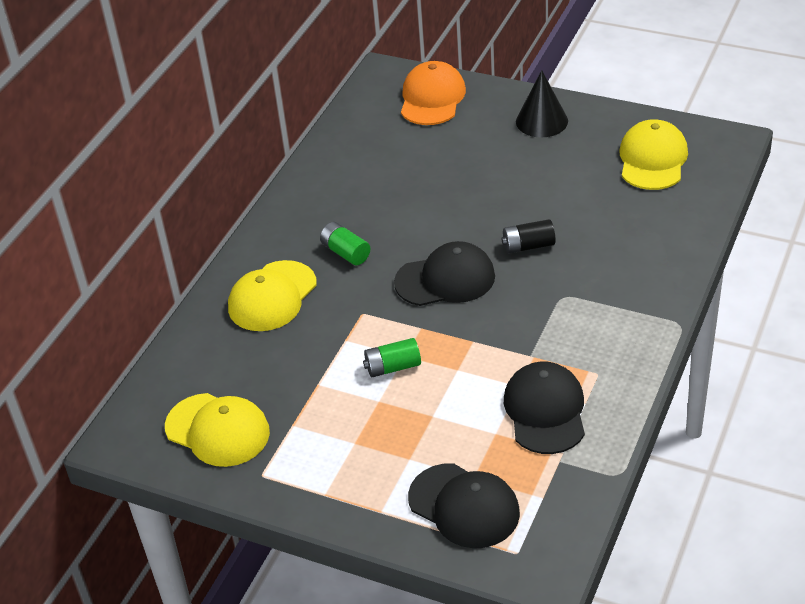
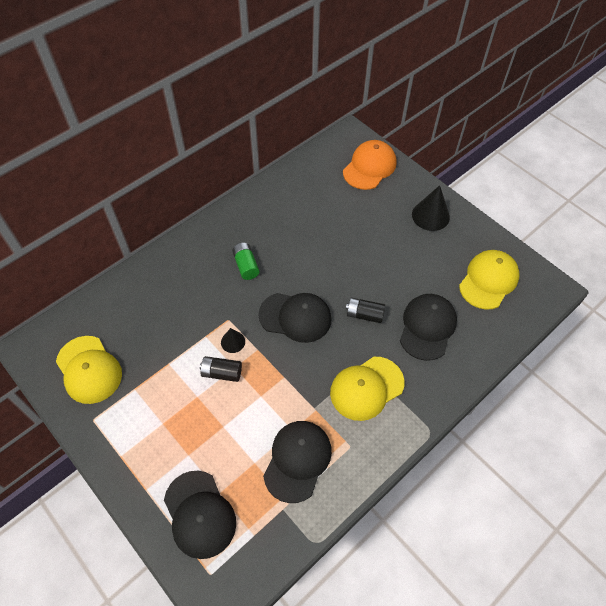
camera: 20 degrees right, 15 degrees up
(272, 296) = (182, 280): yellow cap -> yellow cap (366, 388)
(384, 332) = (233, 342): none -> black cone
(393, 367) = (221, 373): green battery -> black battery
(611, 230) = (427, 327): none -> black cap

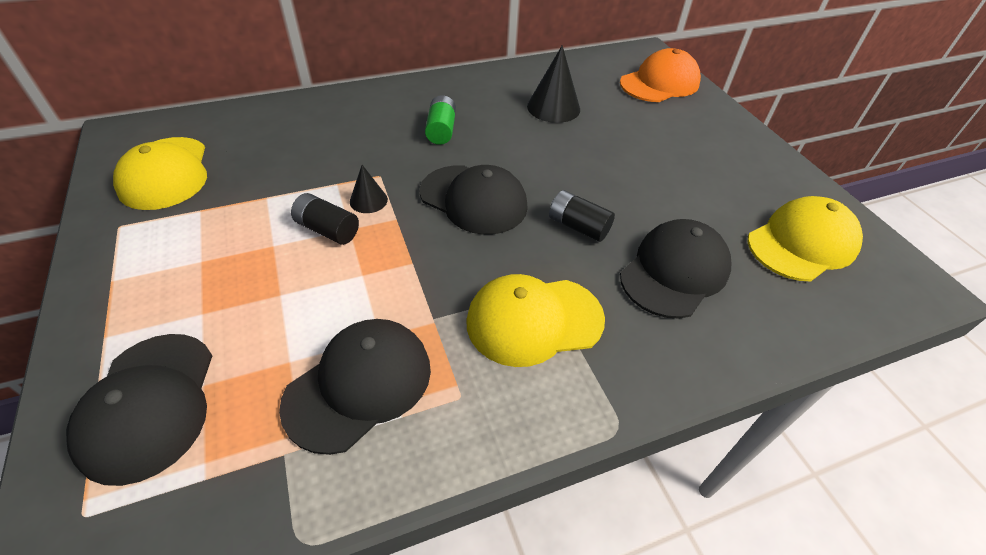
camera: 20 degrees right, 10 degrees down
(430, 215) = (729, 147): black cone -> black cone (553, 107)

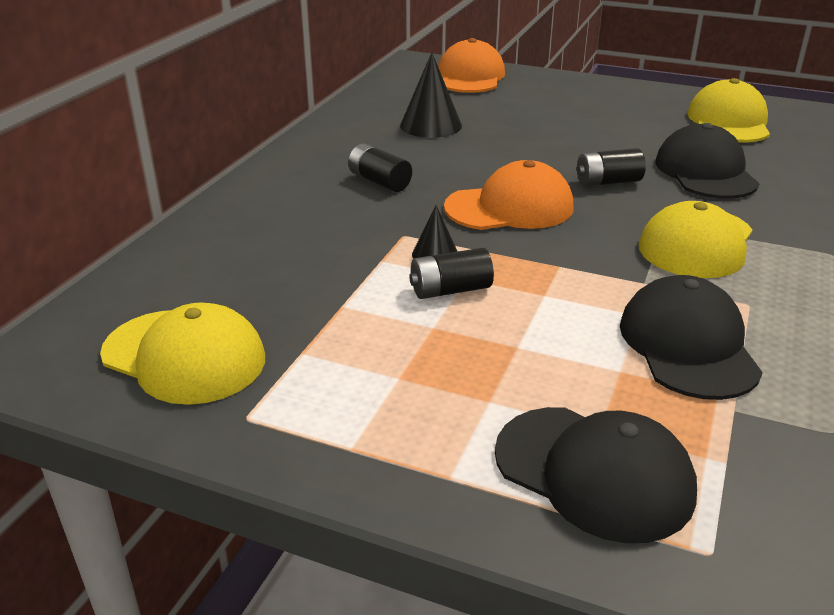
camera: 45 degrees left, 15 degrees down
(441, 130) = (379, 182): green battery -> black battery
(473, 199) = (510, 207): black cap -> orange cap

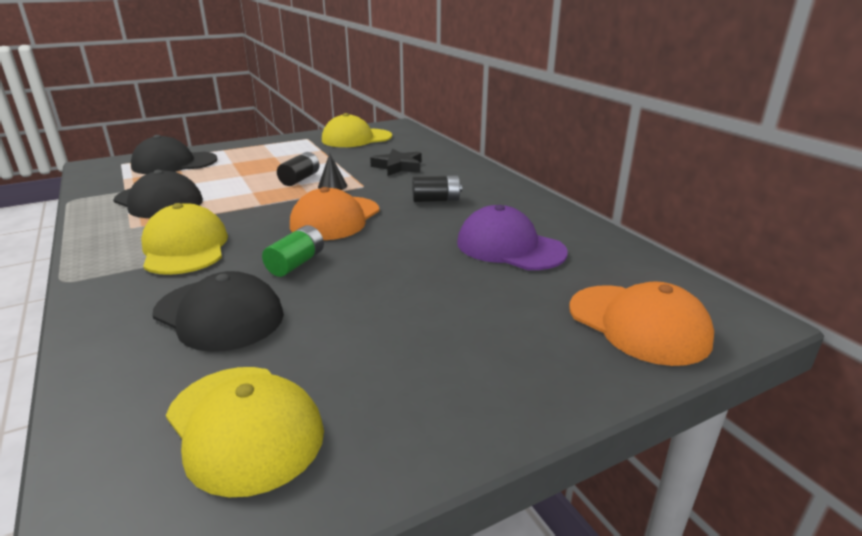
camera: 130 degrees right, 5 degrees down
(299, 246) = (398, 167): none -> black star
(431, 125) = (510, 247): black cone -> purple cap
(608, 182) = (296, 263): black battery -> green battery

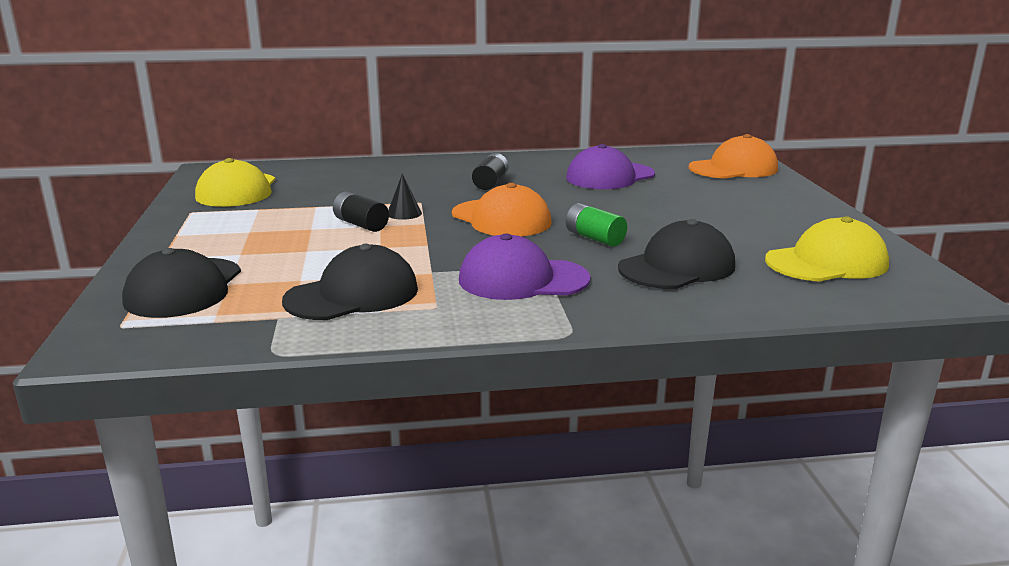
camera: 70 degrees left, 5 degrees down
(185, 247) = (522, 279): yellow cap -> purple cap
(398, 167) = (376, 185): black star -> none

